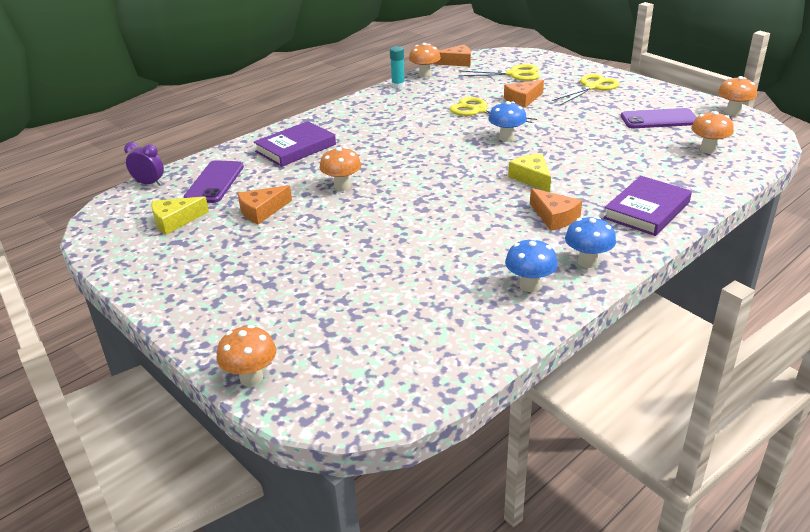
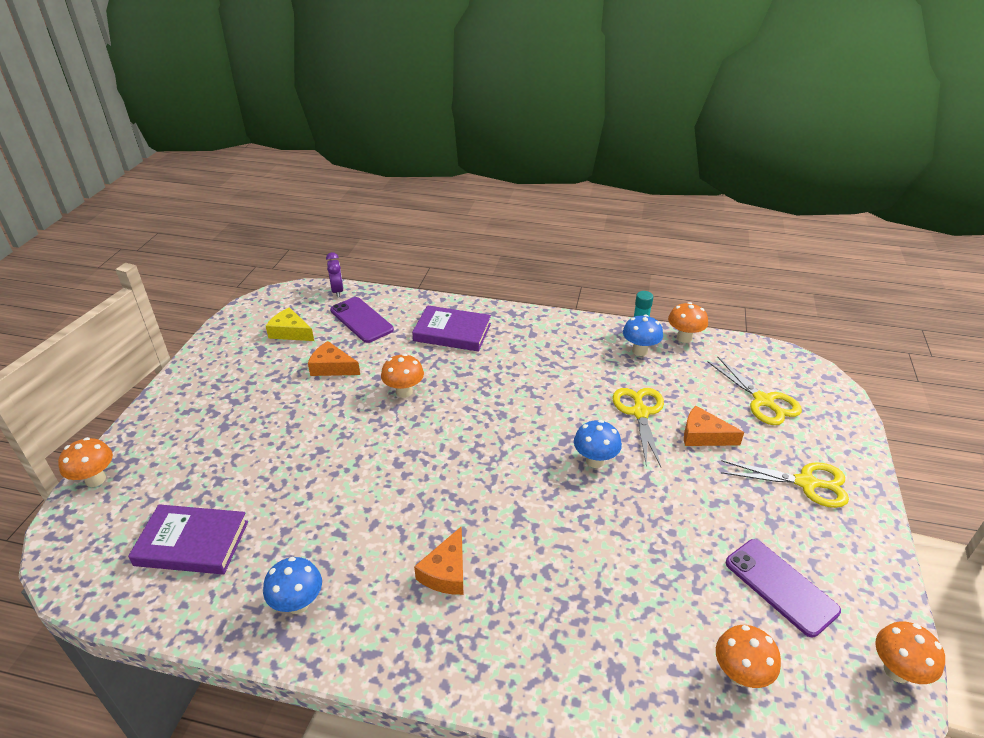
camera: 55 degrees right, 5 degrees up
(214, 182) = (361, 320): purple phone -> purple phone turned 75 degrees clockwise
(457, 62) = (743, 345): orange cheese -> none
(532, 178) = (518, 519): yellow cheese -> none
(587, 262) = (368, 637): blue mushroom -> blue mushroom (639, 351)
(646, 210) = (518, 656): purple book -> purple book (192, 543)

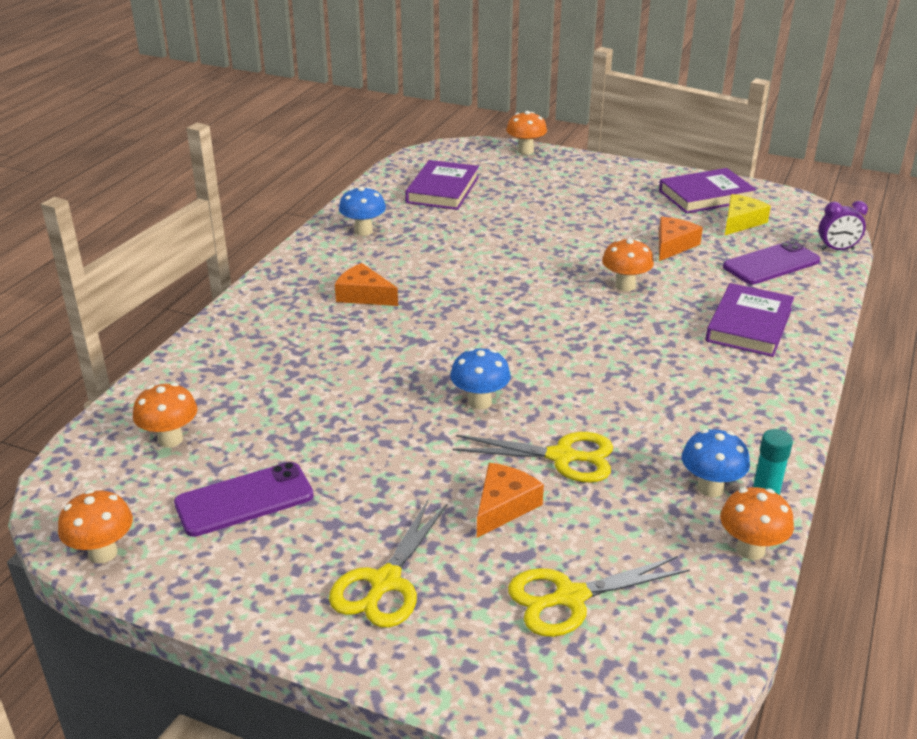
camera: 100 degrees right, 5 degrees down
(238, 349) = (706, 196): none -> purple book

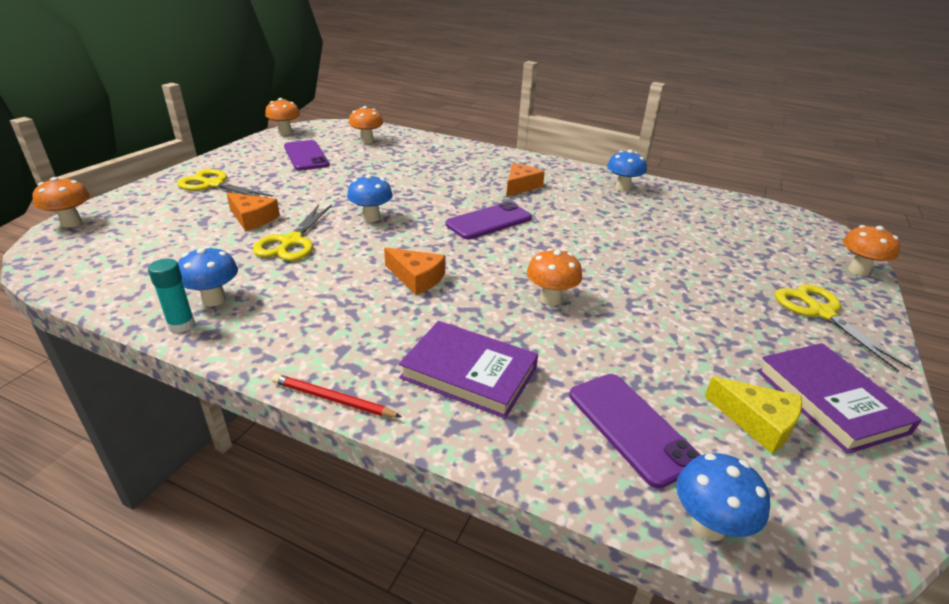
camera: 90 degrees right, 0 degrees up
(443, 190) = (721, 221): purple book -> none
(471, 317) = (489, 221): none -> purple phone
(570, 597) = (153, 232): yellow scissors -> yellow scissors (821, 312)
(673, 245) = (656, 345): orange cheese -> orange cheese (417, 278)
(750, 549) = (131, 306): orange mushroom -> orange mushroom (71, 223)
(815, 386) = (333, 399): none -> red pencil
(837, 249) = (708, 526): purple clock -> blue mushroom

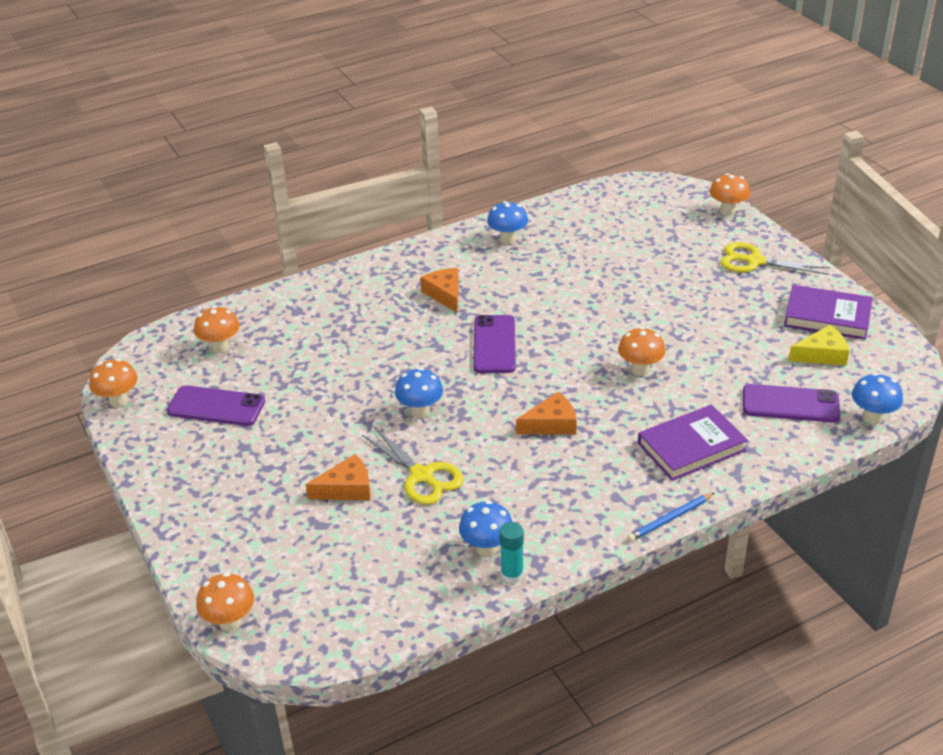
camera: 50 degrees left, 5 degrees up
(214, 185) = (229, 497): yellow scissors -> none
(333, 399) = (670, 519): red pencil -> blue pencil

